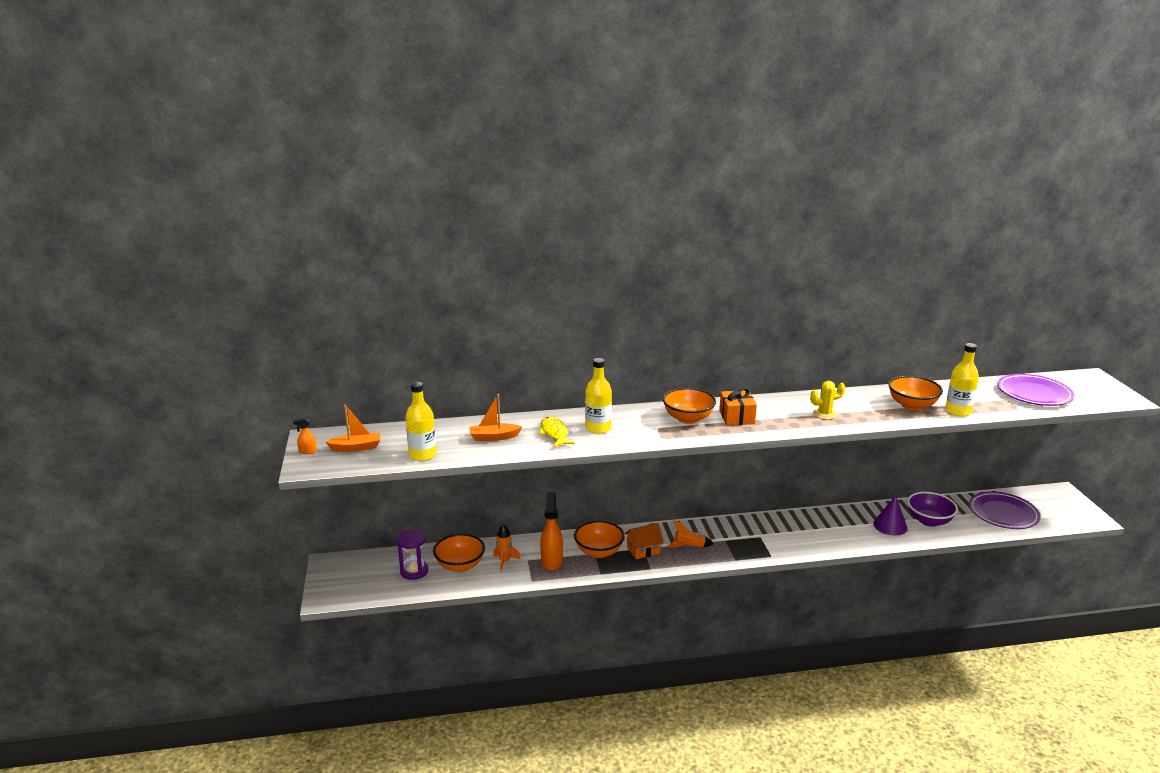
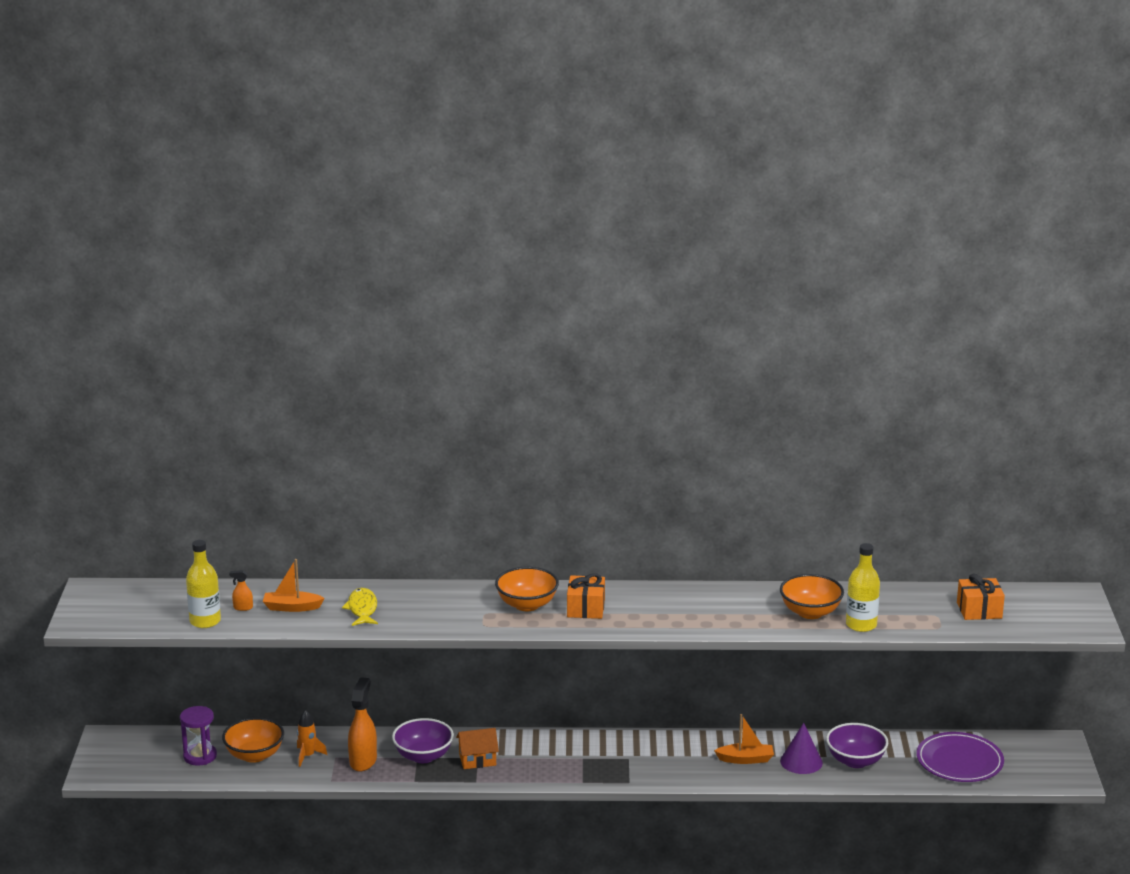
camera: 10 degrees right, 0 degrees up
(307, 451) = (82, 606): orange spray bottle -> orange spray bottle (243, 608)
(356, 447) = (135, 606): orange boat -> orange boat (745, 759)
(598, 428) = (415, 607): yellow bottle -> none
(599, 552) = (423, 756): orange bowl -> purple bowl
(689, 547) = (535, 762): orange rocket -> none
(824, 414) = (694, 613): yellow cactus -> none
(1034, 393) = (979, 610): purple plate -> orange gift

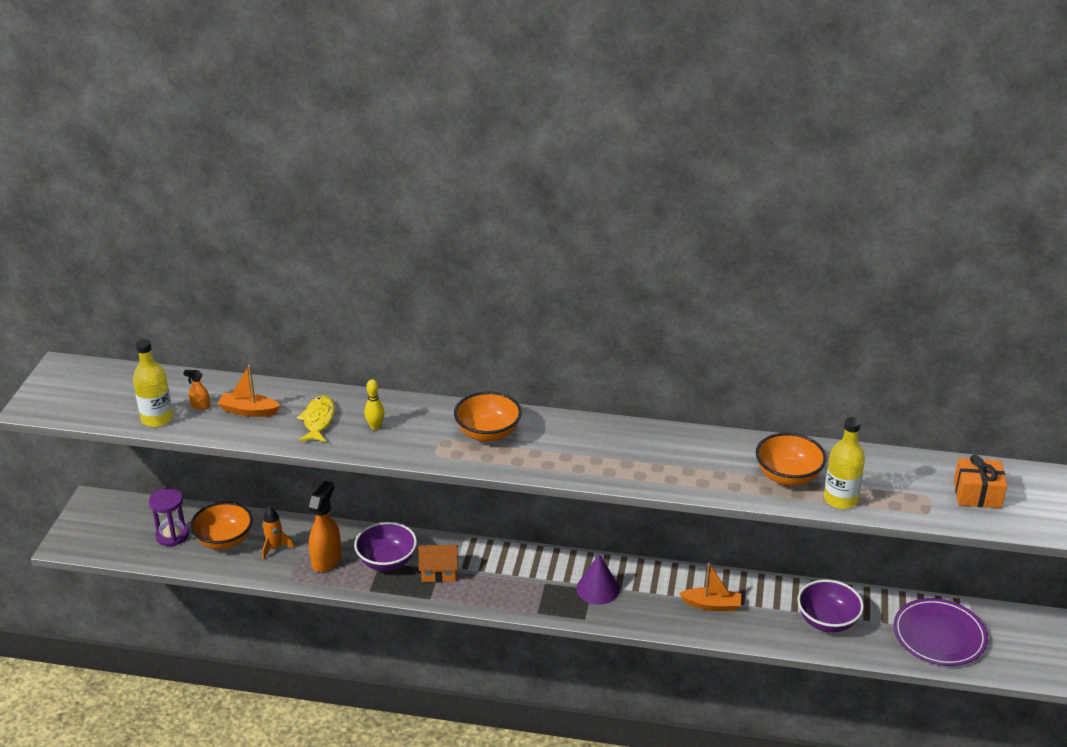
camera: 10 degrees right, 10 degrees up
(418, 609) = (375, 427): none -> yellow bowling pin
(586, 608) = (548, 444): orange gift -> none
(801, 761) = (769, 615): purple cone -> purple cone (598, 589)

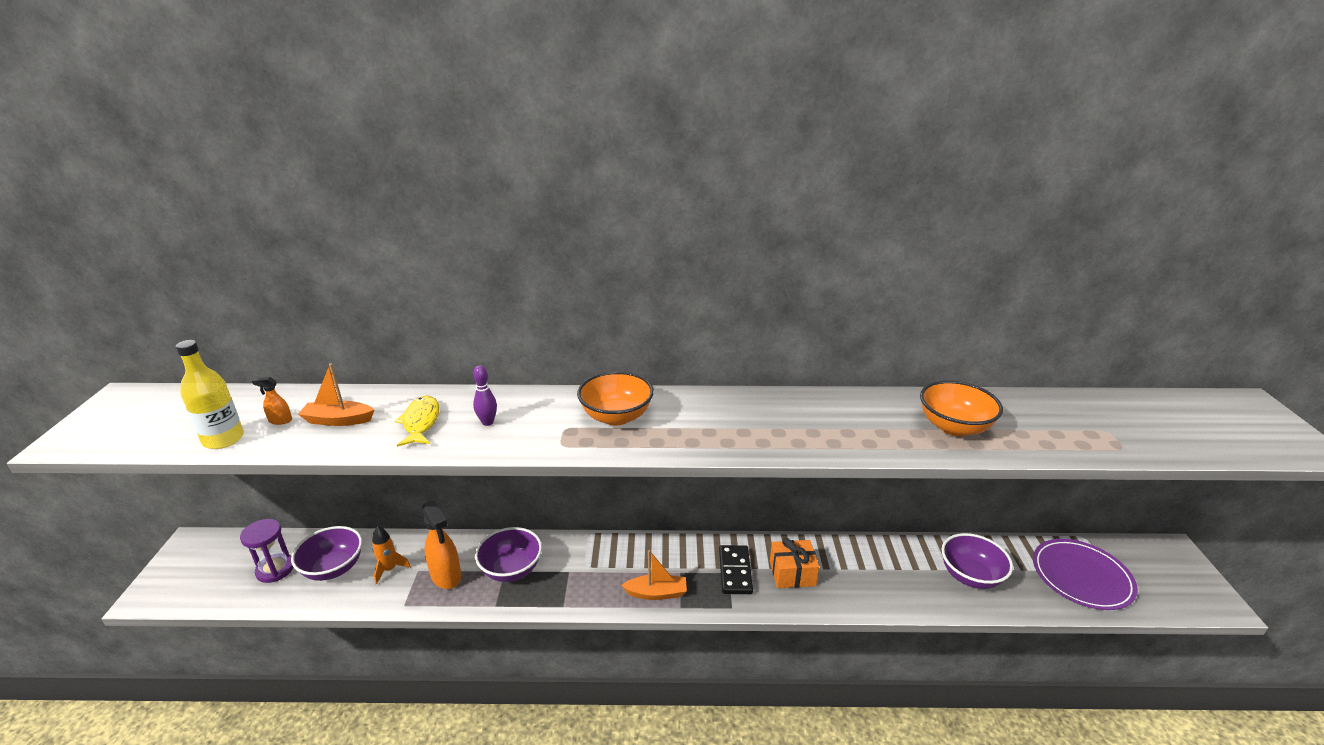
camera: 10 degrees left, 5 degrees down
(224, 540) = (333, 568): orange bowl -> purple bowl
(326, 560) = (446, 576): orange spray bottle -> orange spray bottle turned 135 degrees clockwise
(375, 427) = (487, 422): yellow bowling pin -> purple bowling pin
(439, 572) = (568, 574): orange house -> none
(598, 589) = (735, 571): purple cone -> black domino
(712, 605) = (853, 574): orange boat -> orange boat (656, 593)
(840, 499) = (1024, 444): yellow bottle -> none
(977, 494) = (1153, 424): orange gift -> orange gift (792, 573)

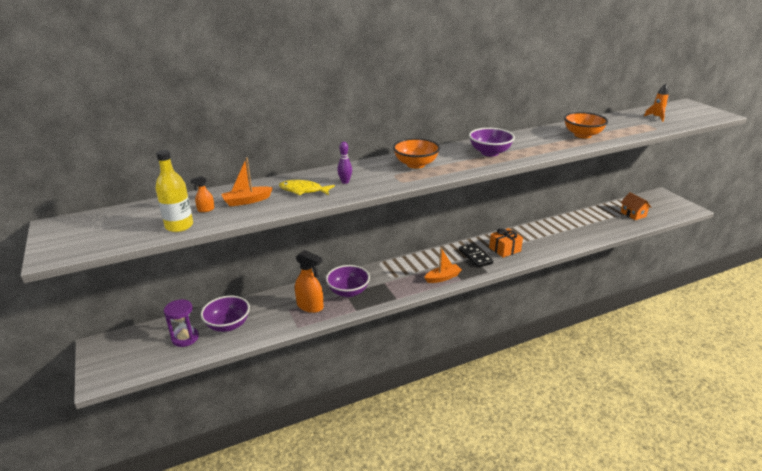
camera: 25 degrees left, 0 degrees up
(389, 569) = (268, 314): orange rocket -> orange rocket (656, 118)
(421, 422) = (303, 190): yellow fish -> yellow fish turned 45 degrees counterclockwise
(970, 576) = (587, 227): purple bowl -> purple bowl (490, 153)
(1081, 577) = (633, 214): purple plate -> orange house

